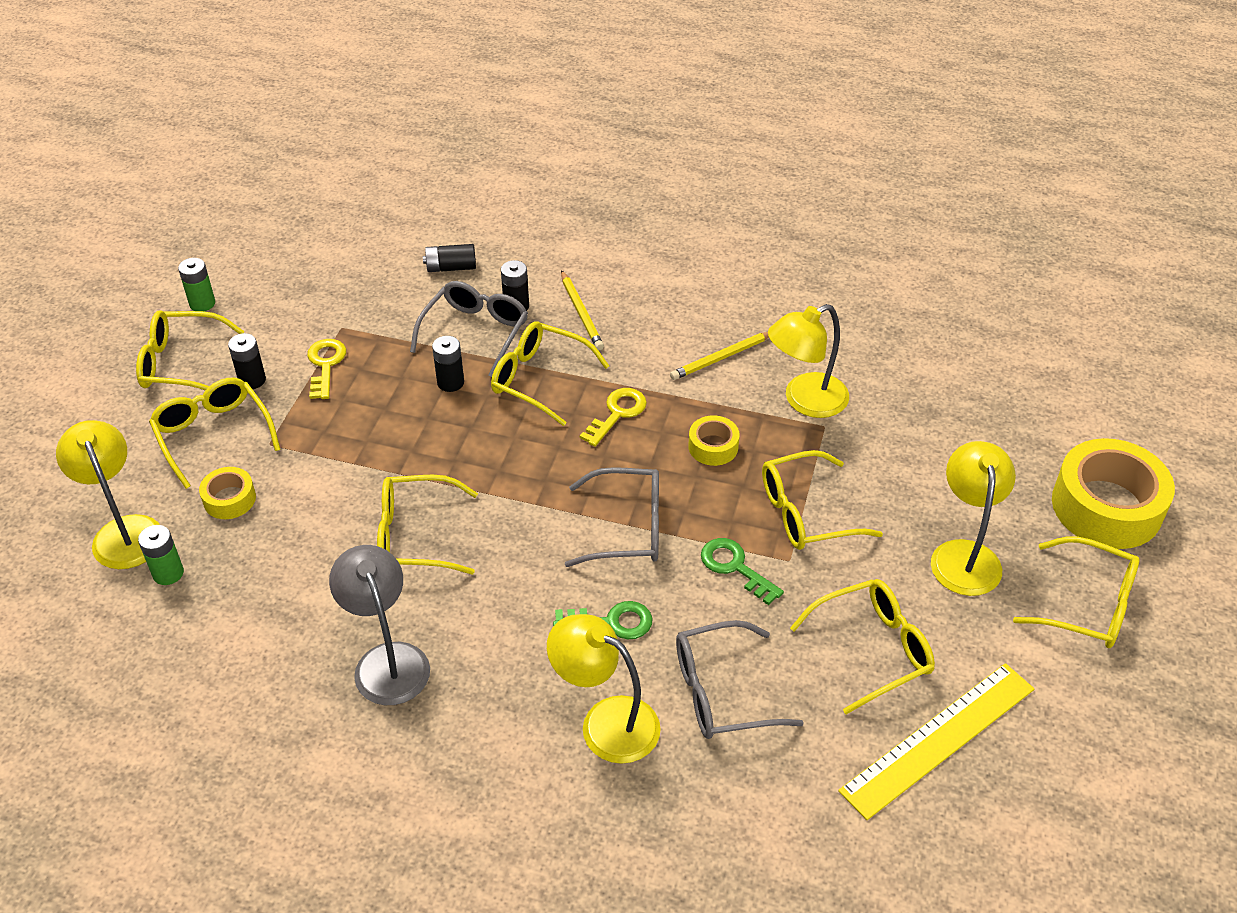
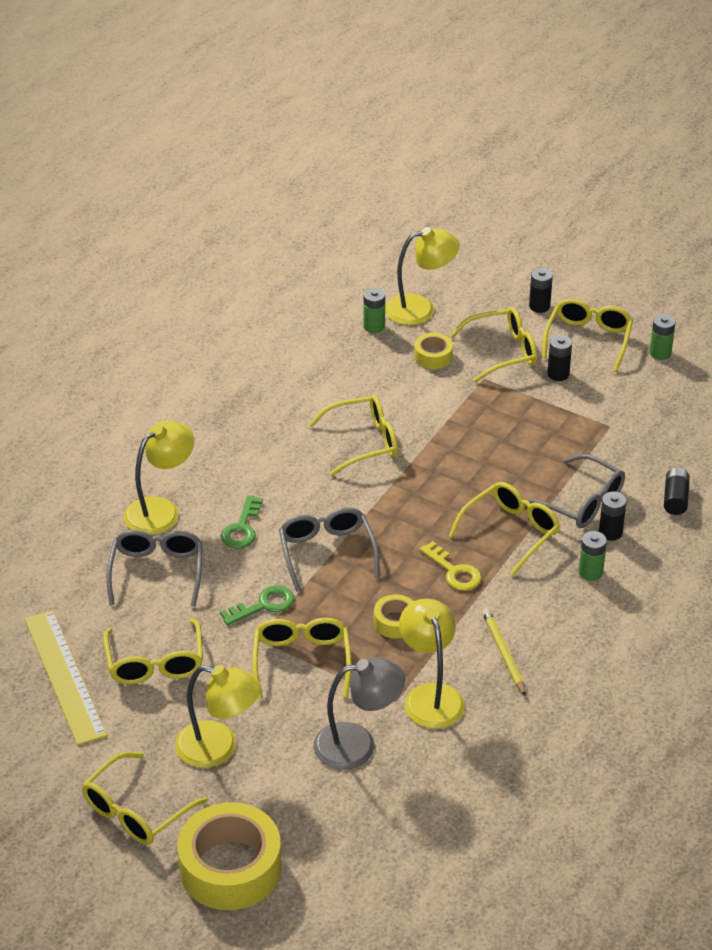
camera: 105 degrees right, 5 degrees down
(325, 365) = (565, 413): yellow key -> none
(387, 660) = (257, 417): grey lamp -> grey lamp (358, 744)
(416, 536) = (363, 442): yellow glasses -> yellow glasses turned 60 degrees clockwise
(450, 382) = (522, 480): black battery -> black battery (539, 306)
(581, 313) = (590, 572): yellow pencil -> green battery
(626, 528) = (327, 553): grey glasses -> grey glasses turned 150 degrees clockwise

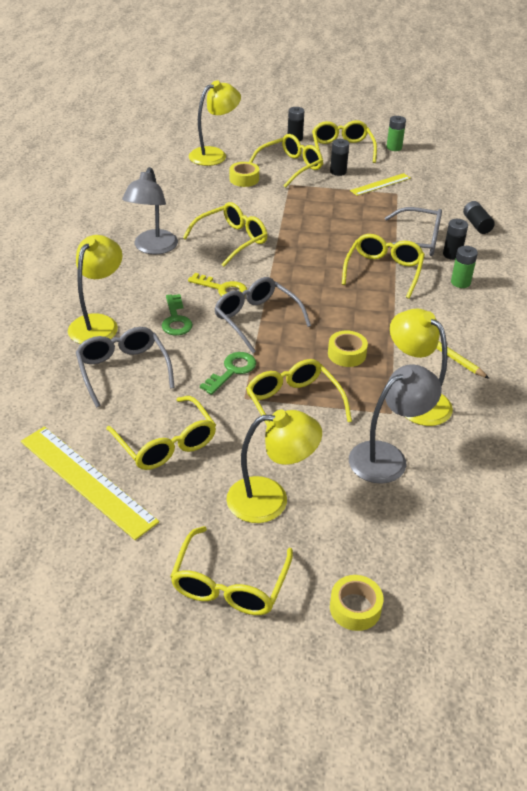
camera: 25 degrees left, 0 degrees up
(230, 868) = (355, 608): yellow tape -> yellow tape, size x0.48
(269, 429) = (153, 248): none -> grey lamp
(374, 326) = (189, 171): green battery -> none
(454, 571) = (364, 307): yellow key -> yellow key (222, 289)
(598, 407) = (380, 184): none -> yellow ruler

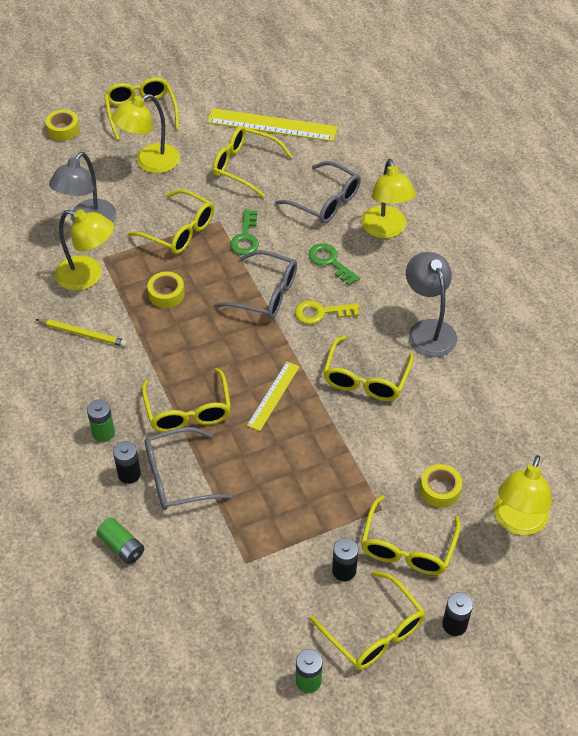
camera: 150 degrees right, 10 degrees up
(380, 184) = (275, 571): yellow ruler -> yellow ruler (273, 395)
(476, 224) = (122, 546): black battery -> green battery

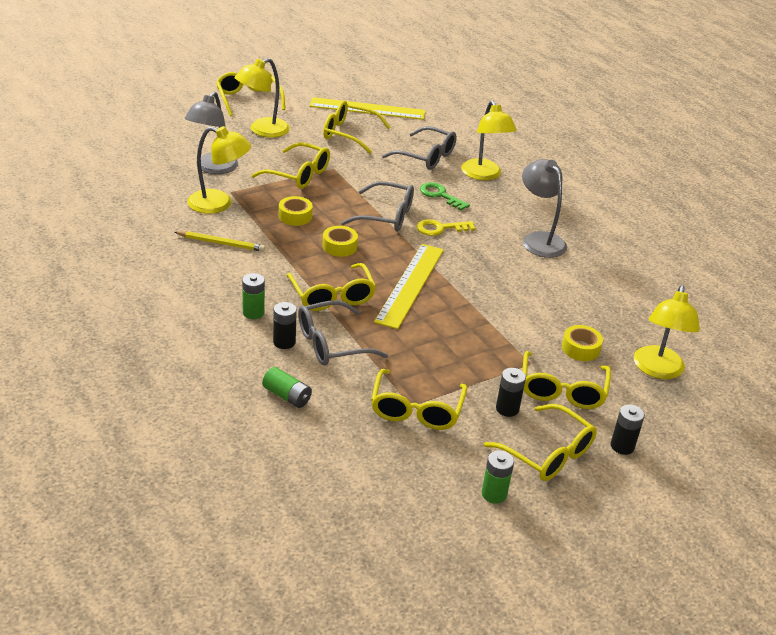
camera: 10 degrees left, 15 degrees down
(63, 129) = (179, 109): yellow tape -> yellow tape (339, 246)
(245, 237) = (360, 179): green key -> none
(273, 395) = (410, 285): yellow ruler -> yellow ruler, size x1.75
(366, 378) = (492, 272): yellow glasses -> yellow glasses (416, 409)

